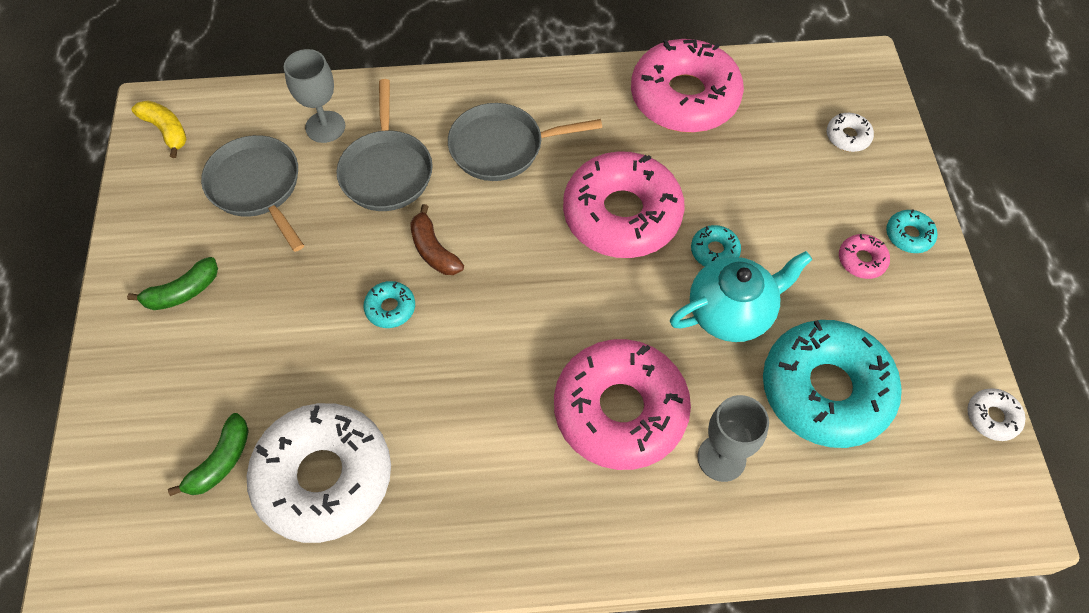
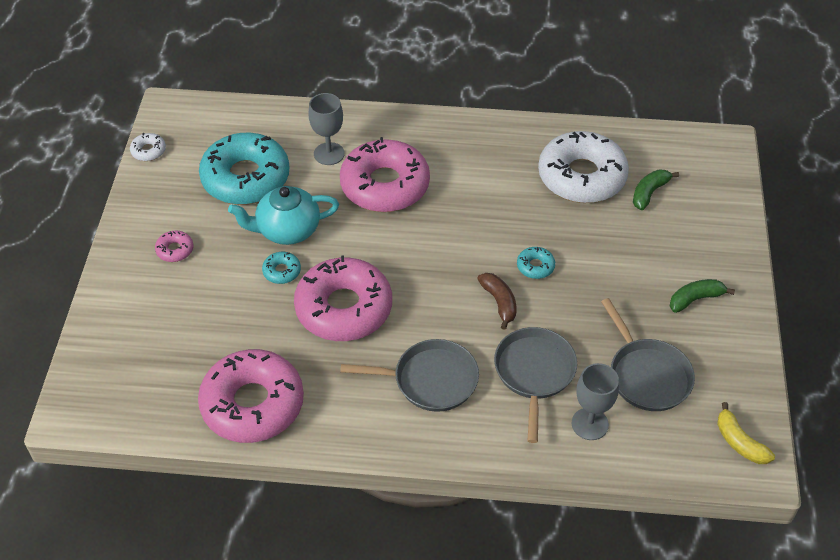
camera: 170 degrees left, 10 degrees down
(847, 137) = (128, 345): white donut -> none
(909, 235) = (129, 262): turquoise donut -> none

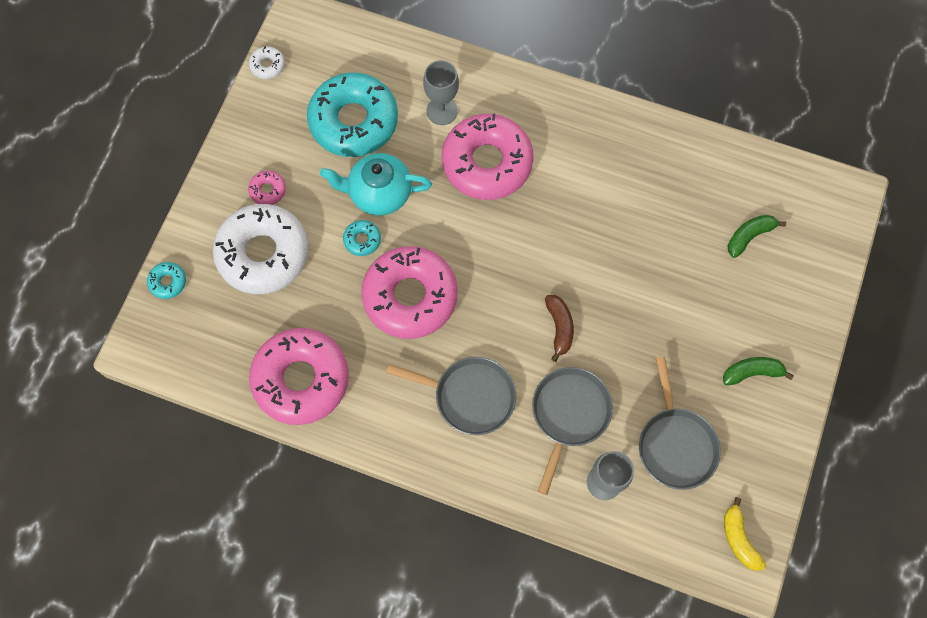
camera: 15 degrees right, 20 degrees up
(535, 266) = (607, 295): turquoise donut -> turquoise donut (168, 282)
(581, 176) = (686, 200): white donut -> white donut (263, 254)

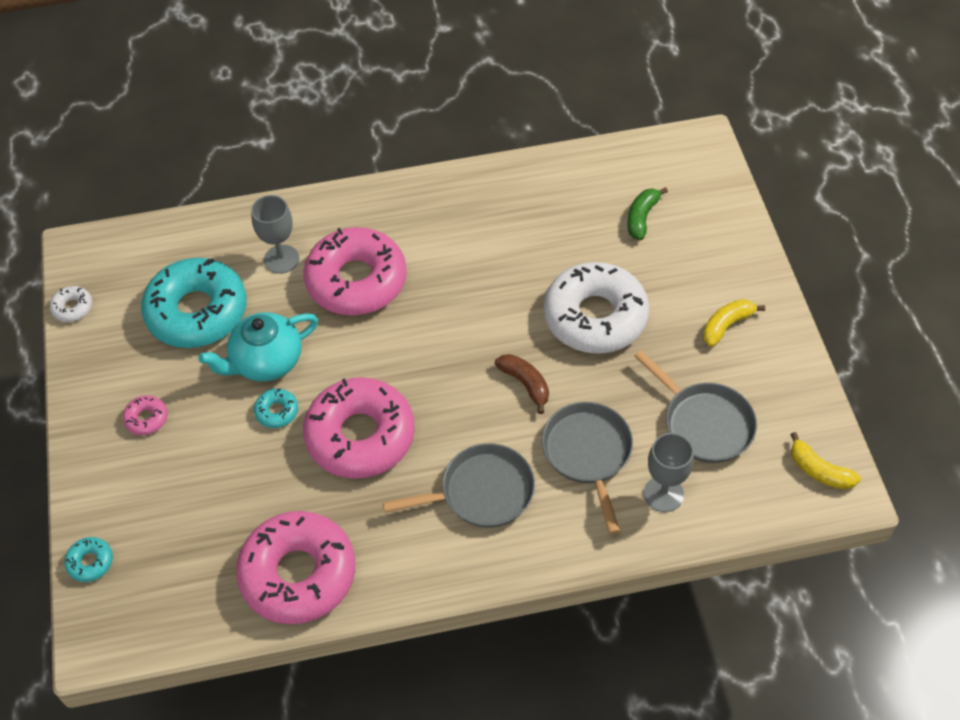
camera: 30 degrees left, 15 degrees down
(263, 254) = (179, 479): white donut -> white donut (595, 317)
(752, 372) = (726, 325): green banana -> yellow banana

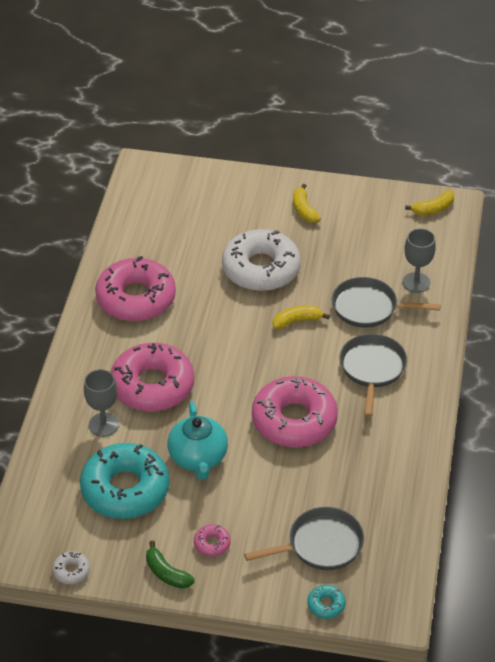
camera: 70 degrees left, 10 degrees down
(277, 411) = (248, 462): turquoise donut -> none
(298, 574) = (391, 483): pink donut -> pink donut (136, 298)
(525, 384) = (297, 321): brown banana -> yellow banana
(642, 218) = (189, 218): green banana -> green banana (166, 573)
(704, 423) = (373, 246): grey pan -> grey pan (321, 545)

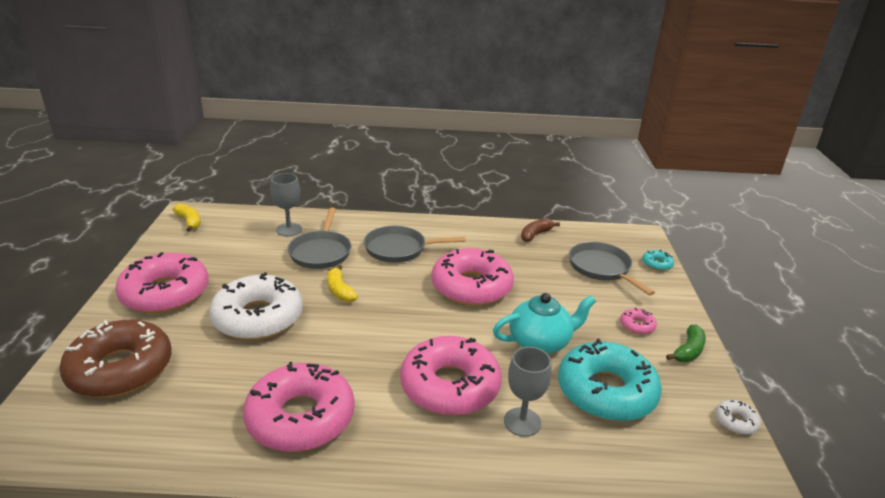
camera: 100 degrees left, 15 degrees down
(206, 201) = (120, 369): none -> brown donut
(304, 210) = (165, 293): yellow banana -> pink donut
(400, 498) = (535, 235): none -> brown banana

